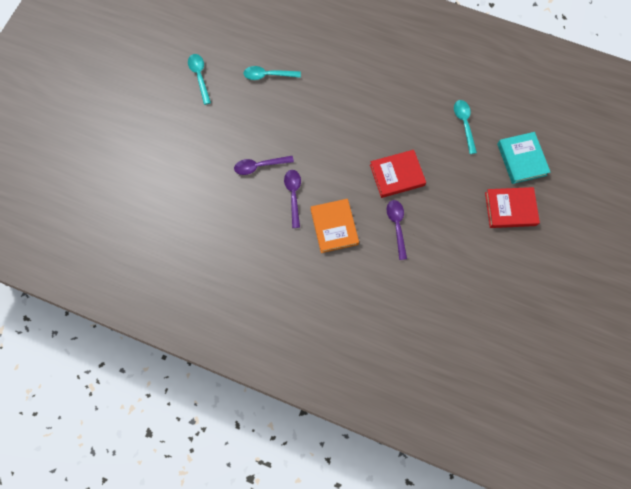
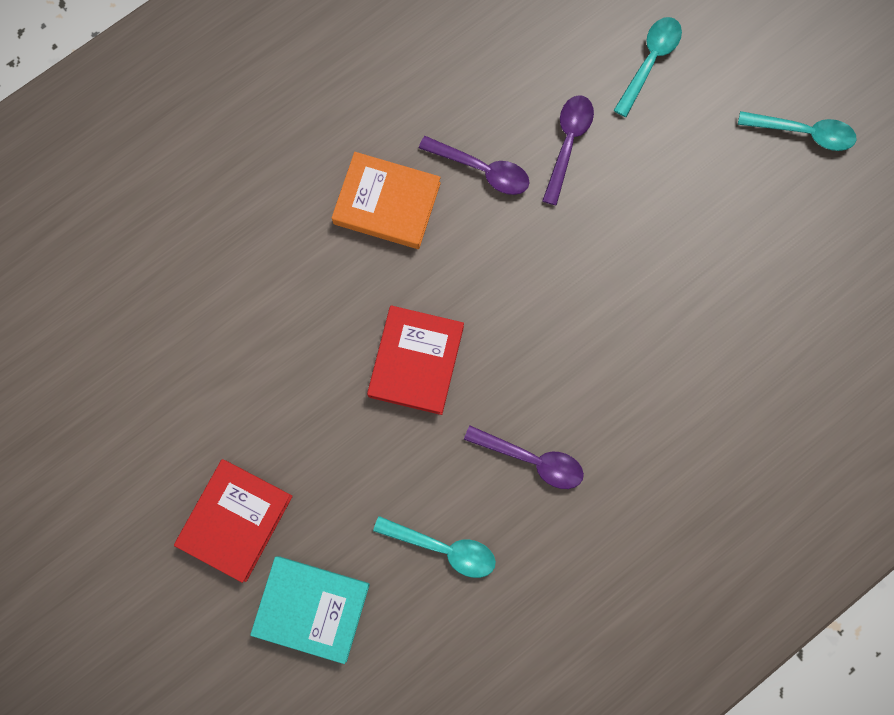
camera: 120 degrees right, 5 degrees up
(268, 75) = (743, 250): turquoise spoon -> turquoise spoon (649, 62)
(397, 226) = (326, 305): purple spoon -> purple spoon (531, 459)

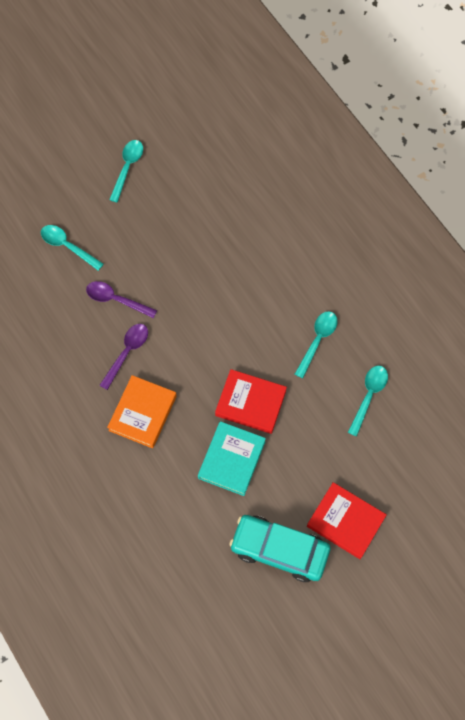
camera: 85 degrees left, 10 degrees down
(188, 422) = (279, 550): none -> turquoise car
(312, 608) = (402, 477): turquoise book -> turquoise book (231, 460)
(531, 459) = (317, 341): purple spoon -> turquoise spoon

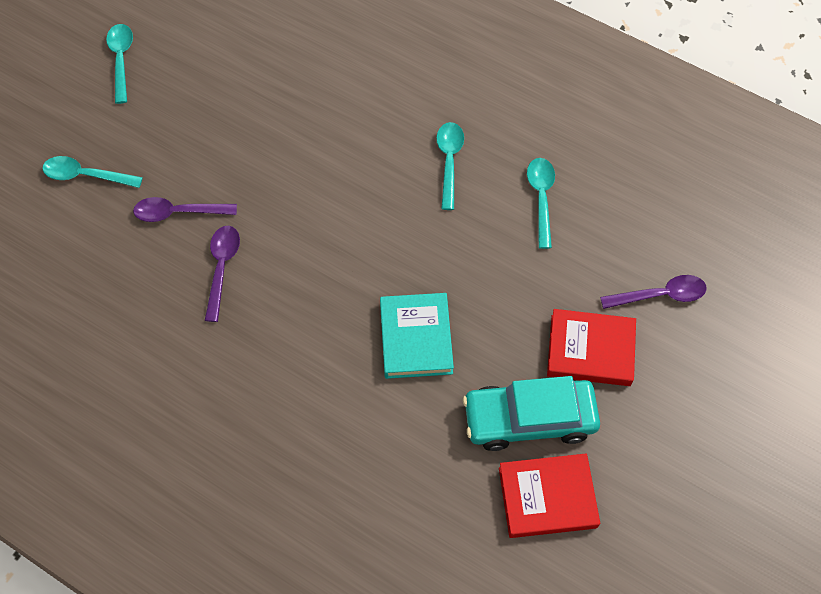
camera: 25 degrees left, 5 degrees down
(142, 413) = (276, 331): orange book -> none
(250, 403) = (405, 263): red book -> red book (547, 497)
(415, 504) = (660, 295): none -> purple spoon

